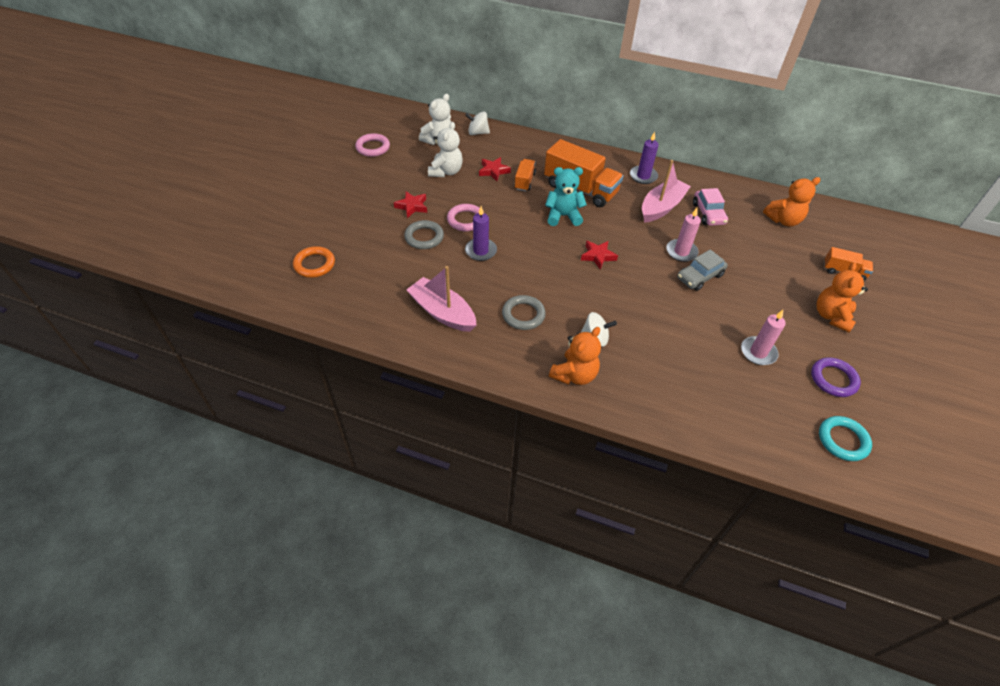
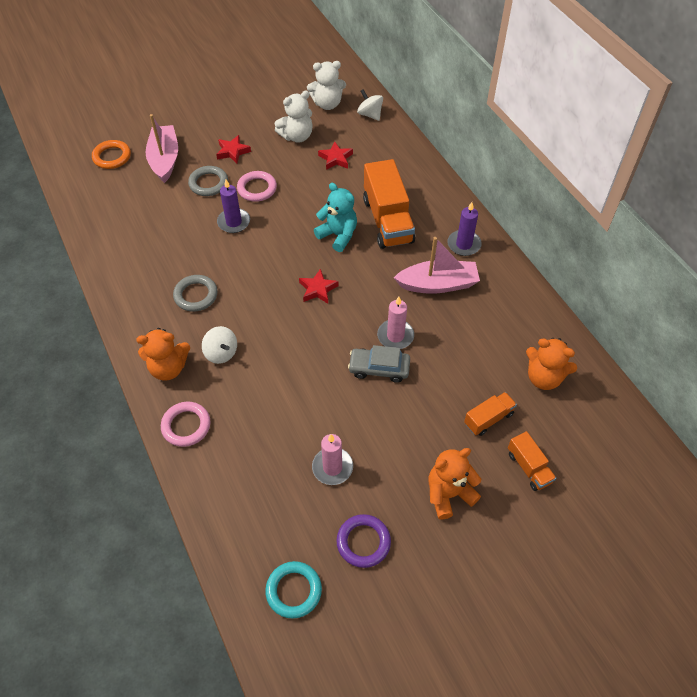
camera: 45 degrees right, 5 degrees up
(373, 147) = (268, 81): pink ring -> pink ring (186, 426)
(442, 312) = (145, 252): pink boat -> pink boat (165, 159)
(524, 181) = (349, 183): orange truck -> orange truck (488, 419)
(708, 213) = (474, 320): pink car -> none

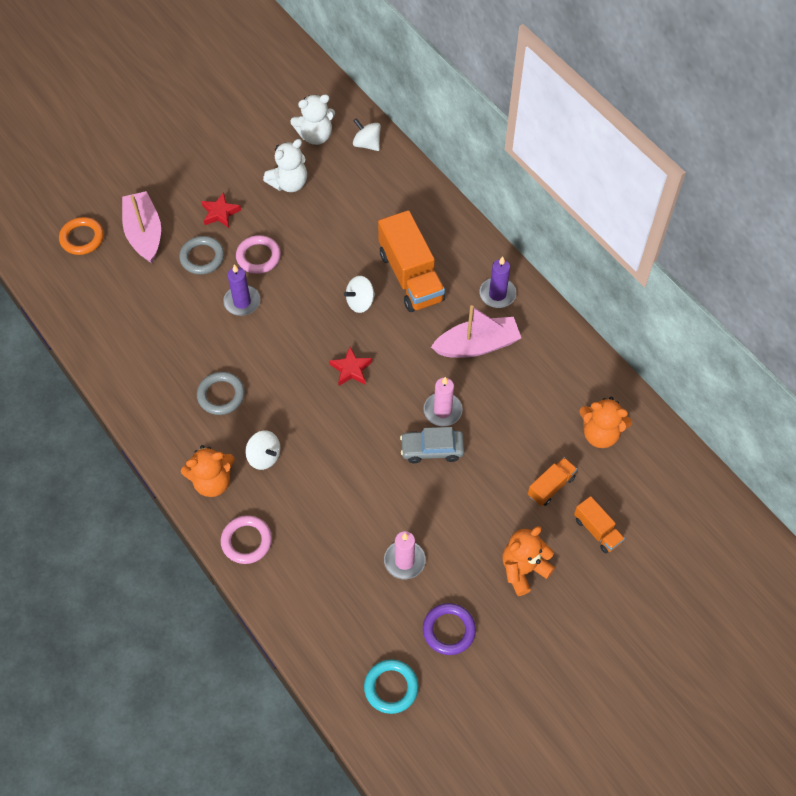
camera: 10 degrees left, 5 degrees up
(336, 158) = (339, 206): red star -> none
(338, 235) = (360, 302): turquoise teddy bear -> white spinning top

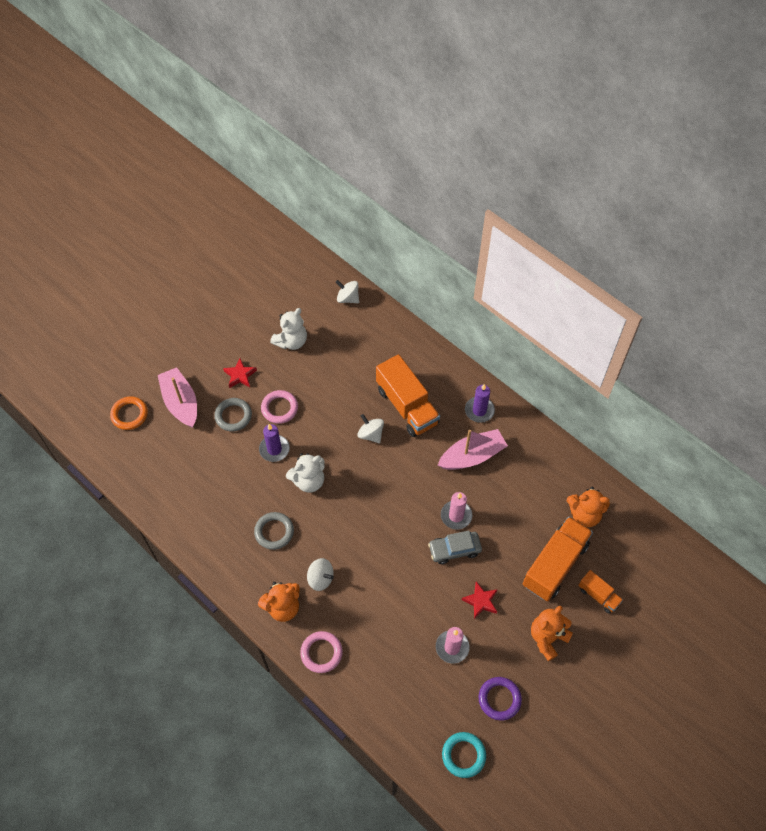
camera: 10 degrees left, 0 degrees up
(315, 136) = (304, 297): white teddy bear -> white teddy bear (308, 481)
(351, 369) = (375, 492): red star -> red star (480, 601)
(360, 302) = (371, 434): white spinning top -> white spinning top turned 90 degrees clockwise
(551, 486) = (555, 565): orange truck -> orange truck, size x1.96

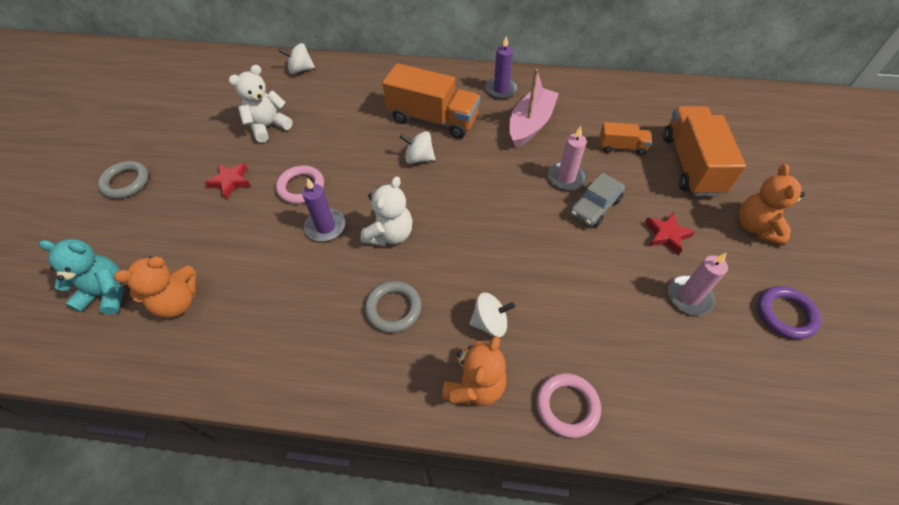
camera: 35 degrees left, 5 degrees down
(129, 414) = (107, 293): orange ring -> turquoise teddy bear
(181, 402) = (172, 244): pink boat -> none
(233, 416) = (251, 222): grey ring -> grey ring (126, 182)
(291, 341) = (268, 126): white teddy bear -> white teddy bear turned 135 degrees counterclockwise
(463, 755) = (824, 402): turquoise ring -> none
(584, 514) = (668, 114): orange teddy bear -> orange teddy bear (177, 302)
(598, 595) = (751, 166): orange truck -> orange truck (621, 147)

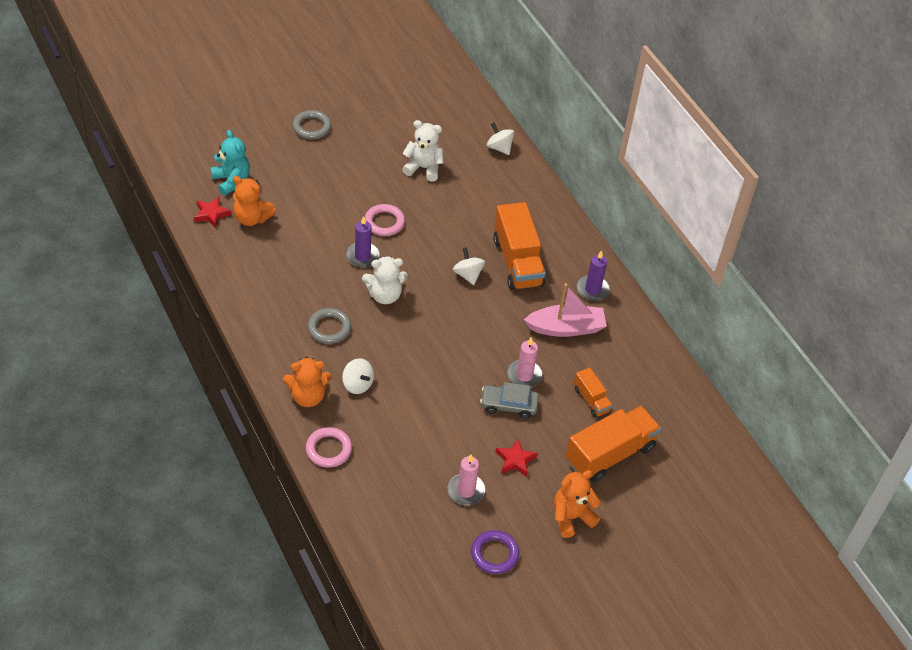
camera: 50 degrees right, 5 degrees down
(231, 182) = (357, 181): red star -> red star (211, 214)

